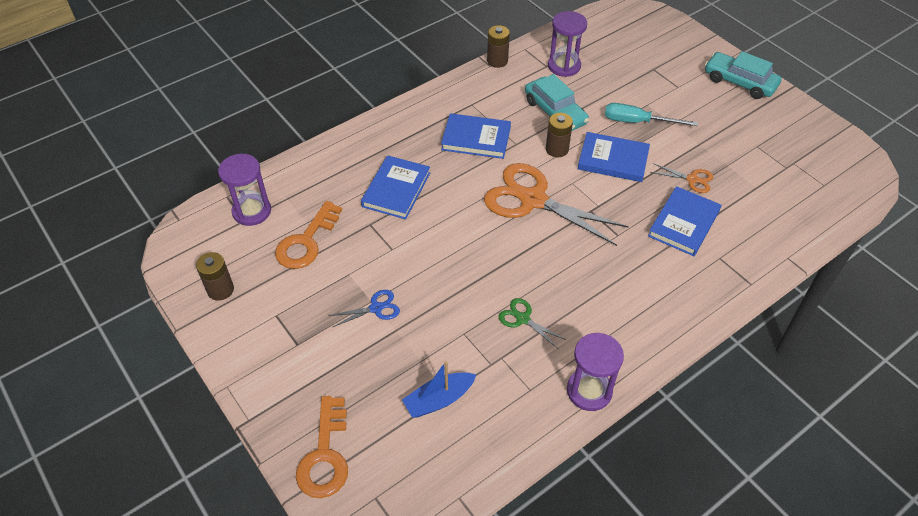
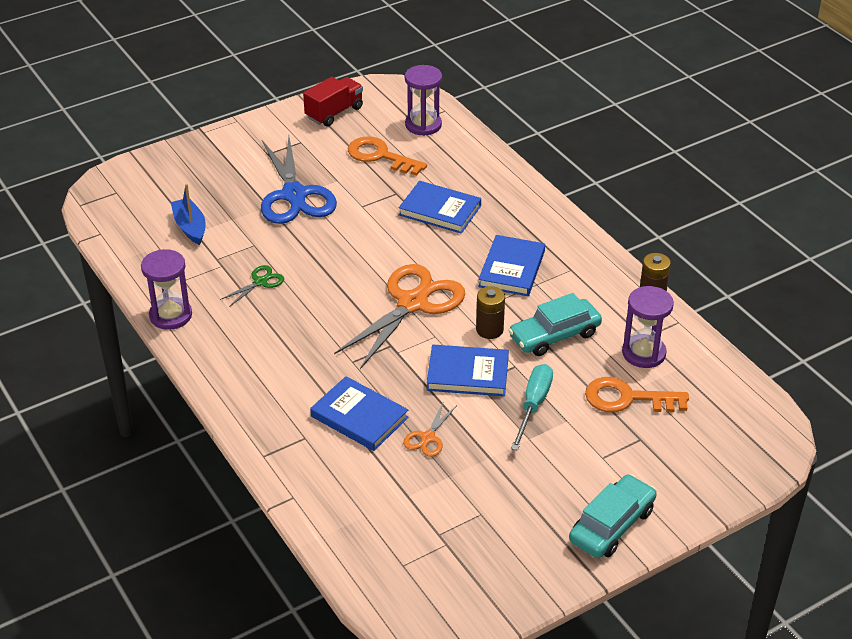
camera: 95 degrees right, 10 degrees down
(220, 290) = (334, 113): brown battery -> red truck
(325, 455) = (160, 168): orange key -> orange key (628, 398)
(376, 308) = (294, 195): blue scissors -> blue scissors, size x2.26
(613, 160) = (467, 374): blue book -> blue book turned 75 degrees clockwise

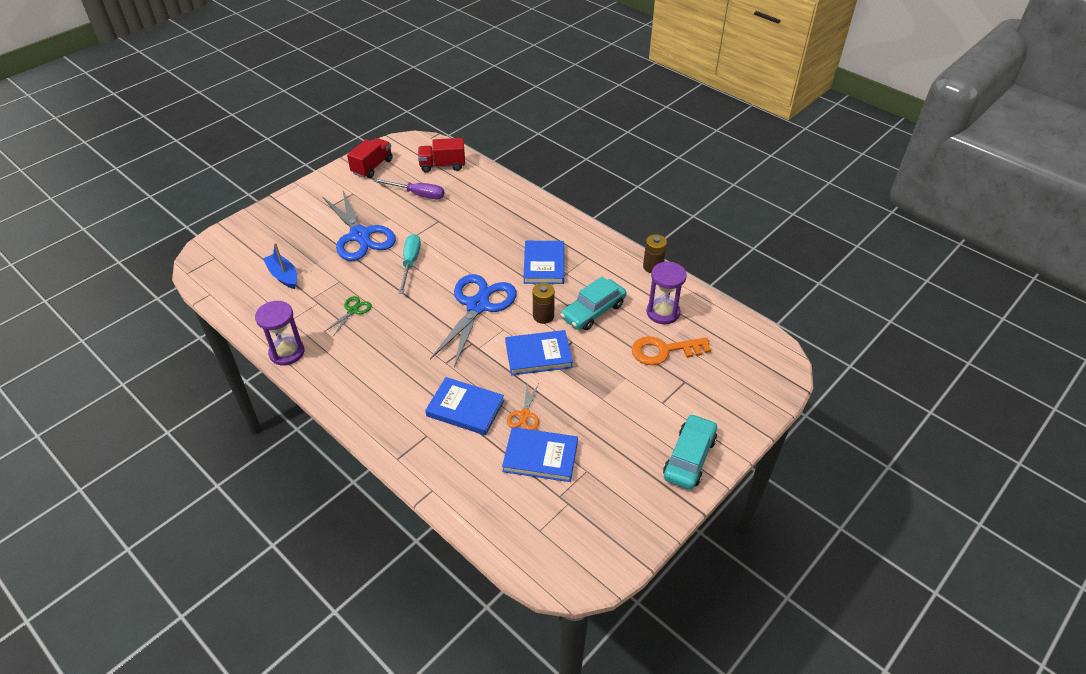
camera: 15 degrees left, 5 degrees up
(380, 156) = (417, 194): orange key -> purple screwdriver
(412, 303) = (478, 306): orange scissors -> blue scissors
(423, 125) = (442, 165): purple hourglass -> red truck
(440, 210) = (475, 228): blue book -> blue book (540, 456)
(533, 405) = (596, 371): turquoise screwdriver -> turquoise screwdriver (410, 263)

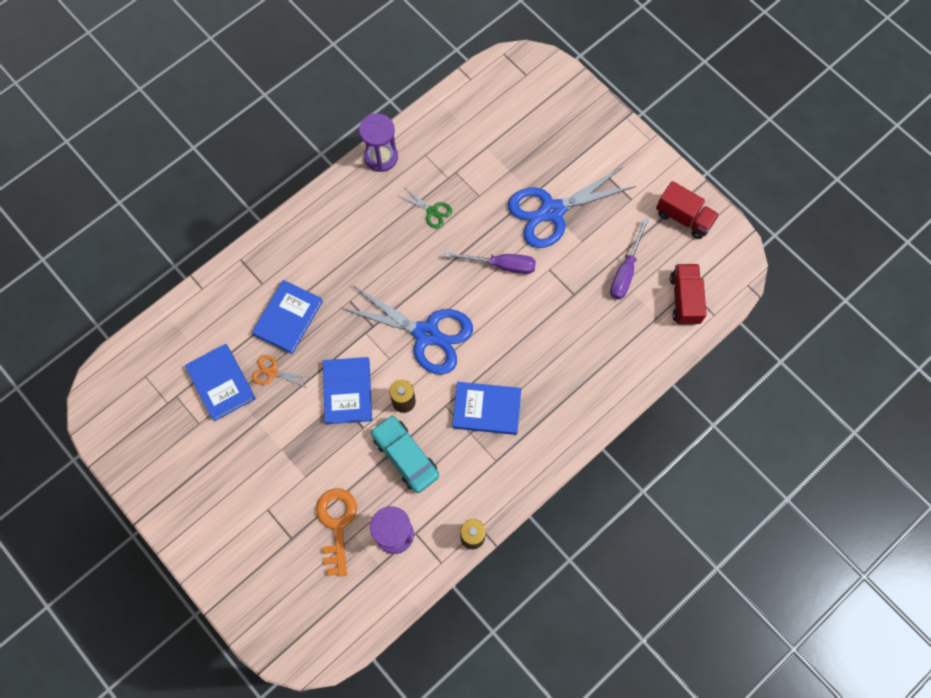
camera: 95 degrees right, 25 degrees up
(283, 276) = (491, 142): blue boat -> none
(410, 263) = (501, 265): turquoise screwdriver -> purple screwdriver
(540, 456) = (221, 383): blue book -> blue book turned 45 degrees counterclockwise
(689, 458) = (196, 523): turquoise car -> none

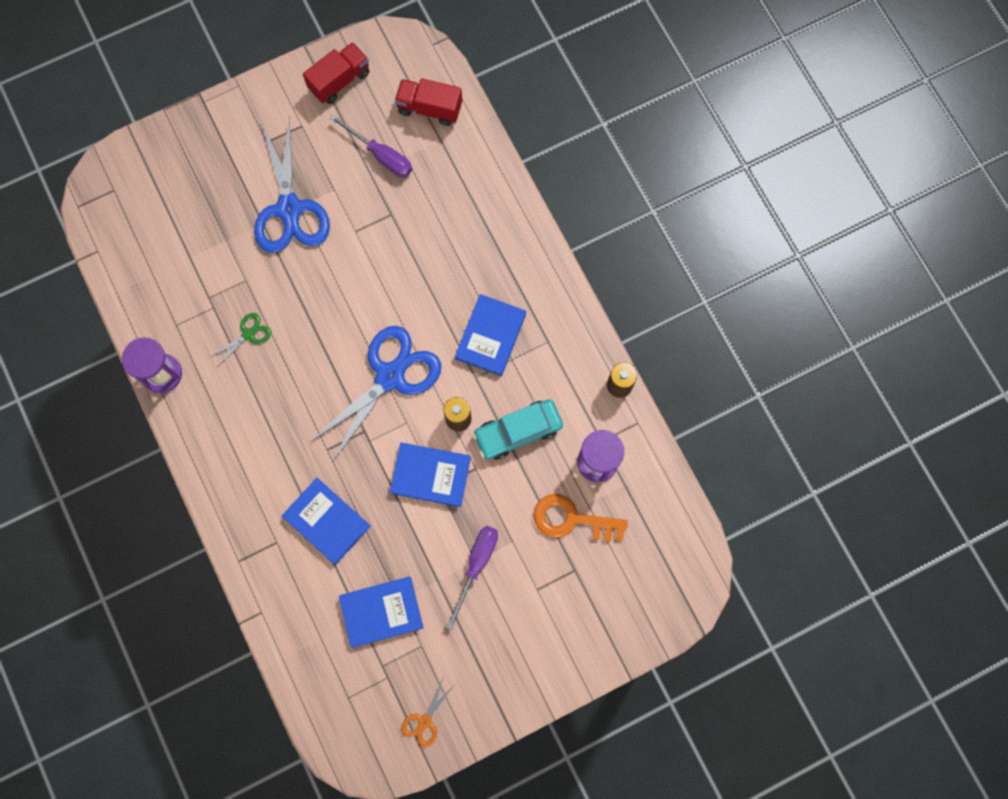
camera: 75 degrees left, 5 degrees up
(272, 372) = (385, 552): orange scissors -> orange scissors (424, 721)
(501, 265) = (335, 279): purple screwdriver -> purple screwdriver (476, 565)

